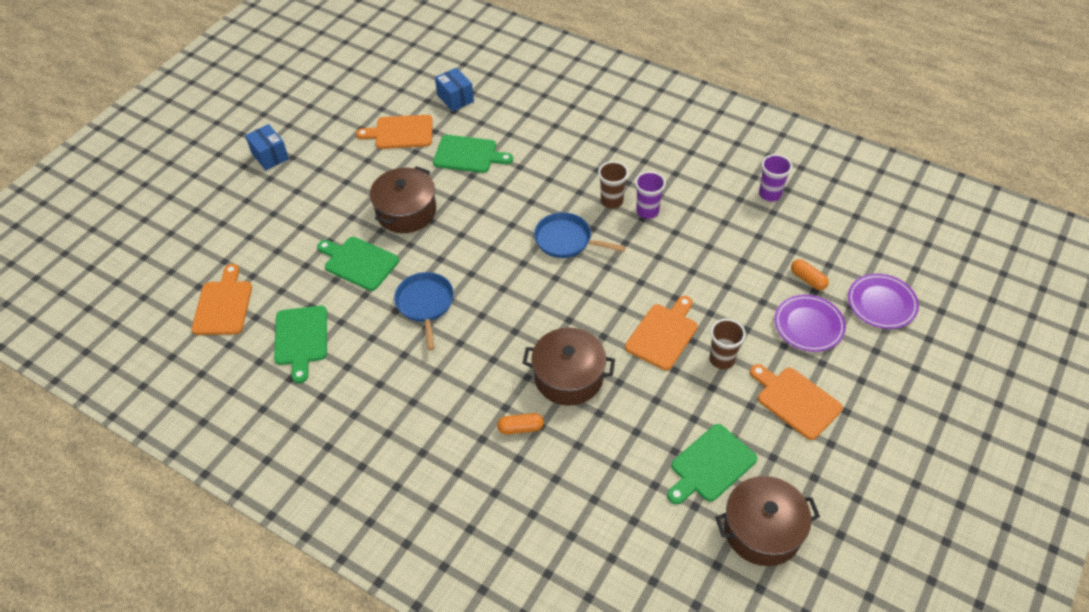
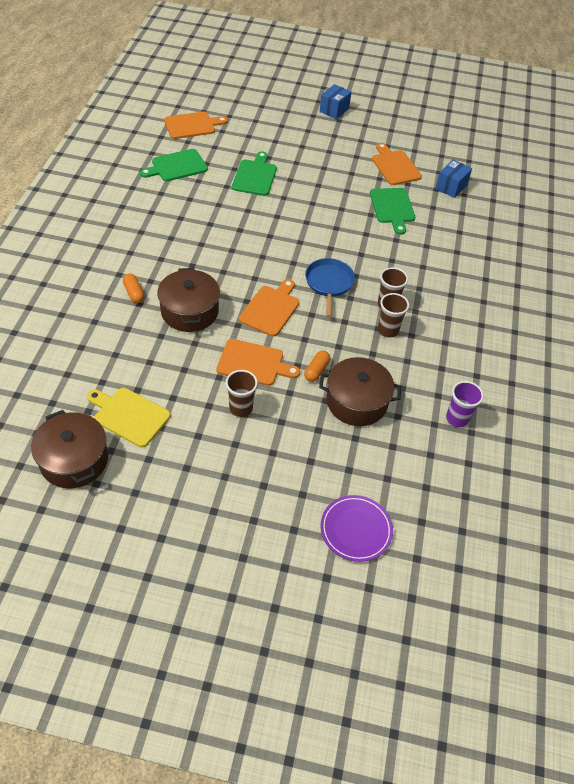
camera: 65 degrees right, 0 degrees up
(406, 211) = (315, 188): brown pot -> brown pot (356, 401)
(425, 304) = (230, 218): blue pan -> none
(647, 211) = (388, 330): purple cup -> brown cup
(710, 465) = (129, 416): green cutting board -> yellow cutting board
(795, 401) = (213, 469): orange cutting board -> orange cutting board (270, 309)
(808, 279) = (360, 462): orange capsule -> orange capsule (316, 370)
(808, 325) = (304, 469): purple plate -> none

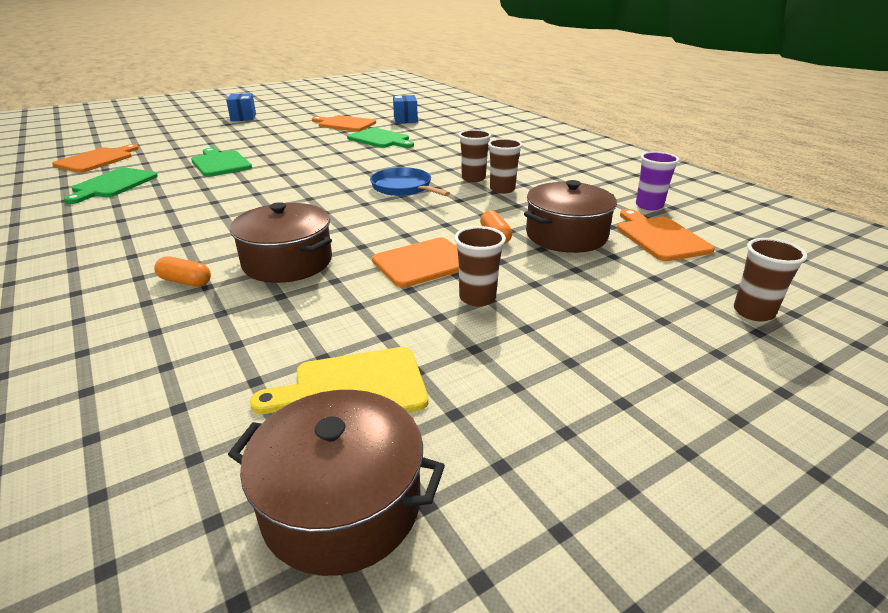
camera: 40 degrees left, 20 degrees down
(270, 309) = (377, 222): orange cutting board -> orange cutting board (660, 237)
(356, 530) = (753, 312): purple plate -> brown cup

